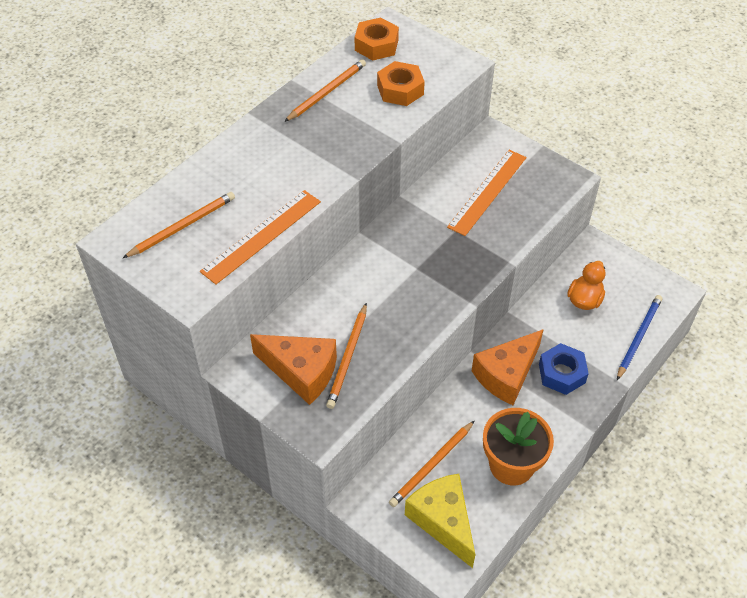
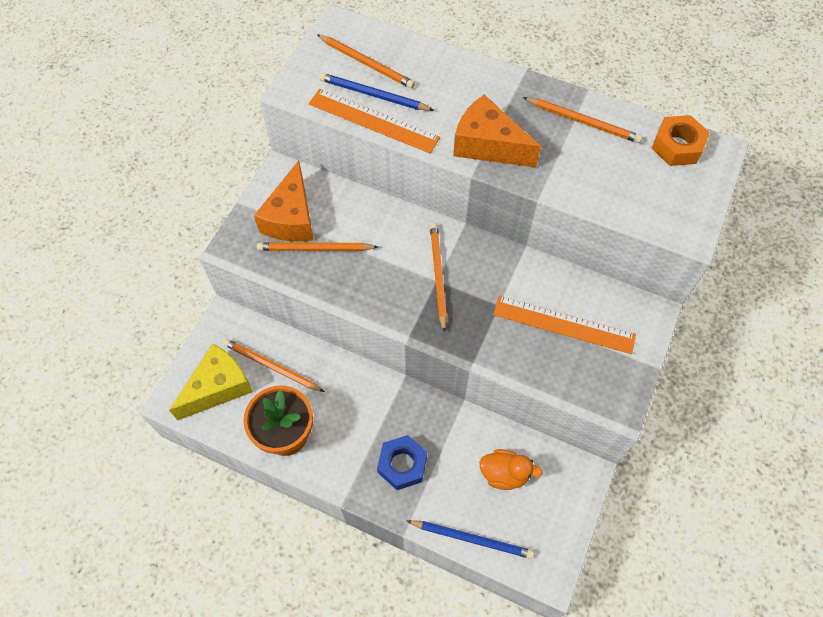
camera: 75 degrees right, 10 degrees up
(228, 229) = (374, 95): none -> blue pencil
(400, 90) = (617, 183): orange nut -> none
(412, 266) = (438, 276): none -> orange pencil
(506, 375) = (386, 412): orange cheese -> orange cheese (488, 145)

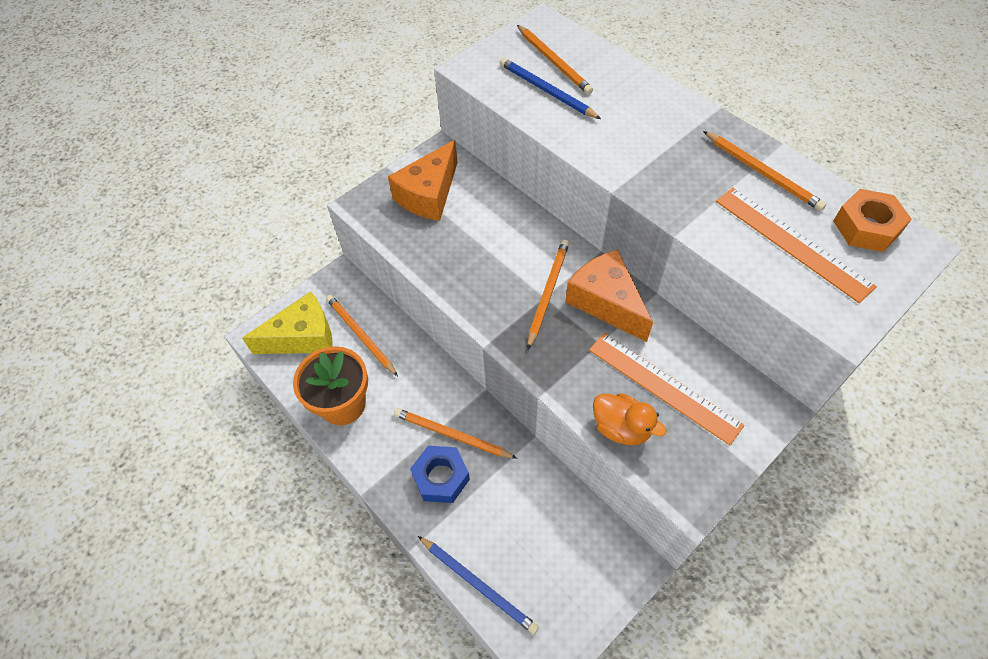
camera: 25 degrees right, 5 degrees down
(315, 249) = (438, 229): orange pencil -> orange pencil (452, 435)
(373, 121) = (534, 114): orange ruler -> orange ruler (791, 243)
(488, 145) = (644, 167): orange cheese -> orange cheese (606, 302)
(504, 474) = (543, 529): orange duck -> orange duck (621, 428)

